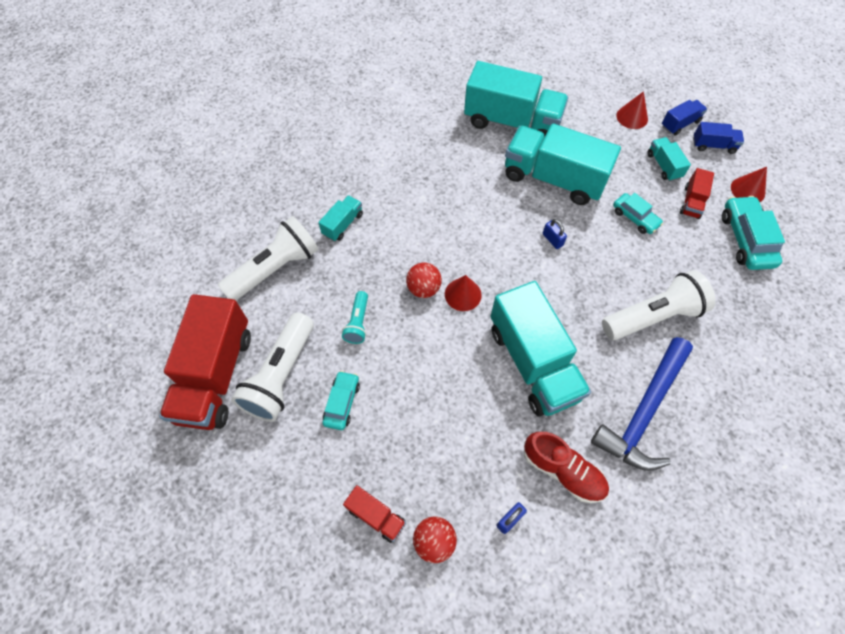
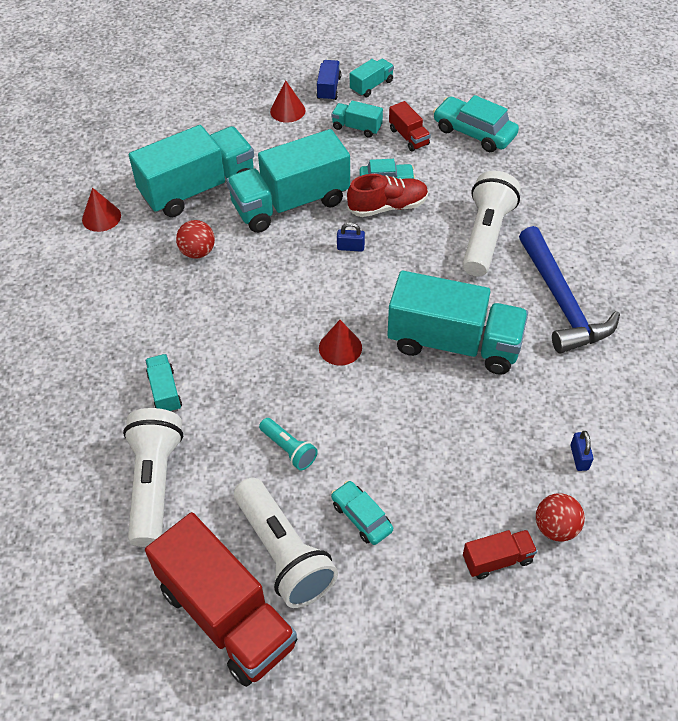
camera: 50 degrees left, 10 degrees down
(423, 288) = (304, 373): red ball -> red ball (198, 252)
(563, 471) = (567, 391): red shoe -> red shoe (387, 207)
(713, 145) = (371, 86): blue truck -> turquoise truck
(747, 190) = (433, 98): red cone -> red cone (101, 217)

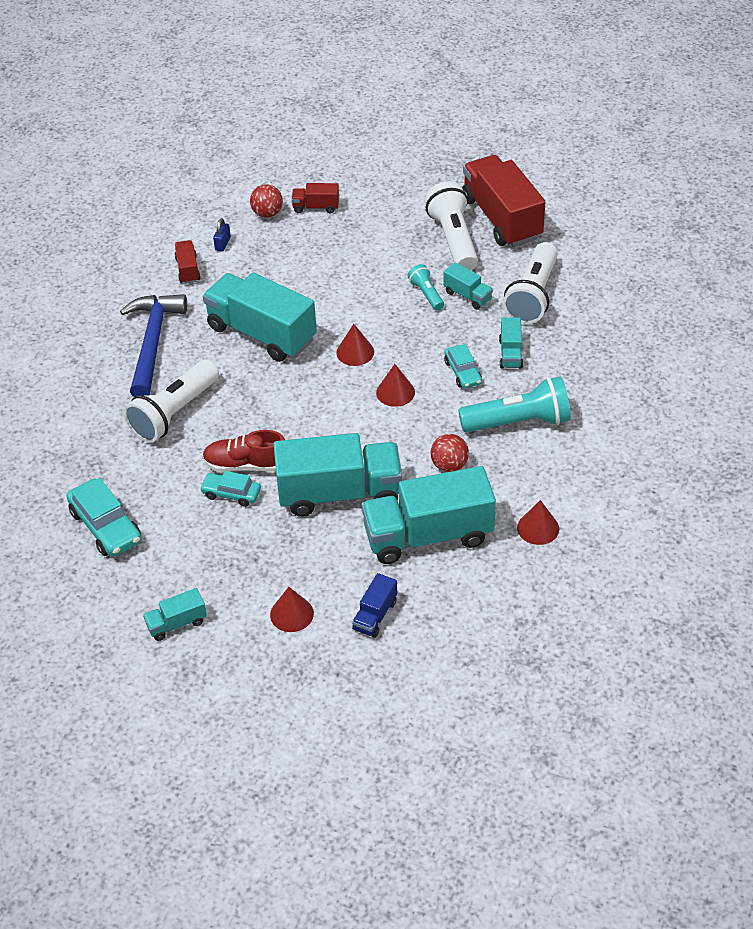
camera: 160 degrees left, 5 degrees down
(139, 312) = (518, 422): none -> turquoise flashlight
(277, 312) = (395, 392): none -> red cone
(329, 88) = (228, 634): blue truck -> blue truck (375, 615)
(350, 247) = (303, 433): blue padlock -> none
(357, 127) = (226, 568): turquoise truck -> turquoise truck (467, 296)
(361, 517) = (392, 246): turquoise car -> turquoise car (462, 372)
(408, 137) = (177, 540): red truck -> red truck (188, 270)

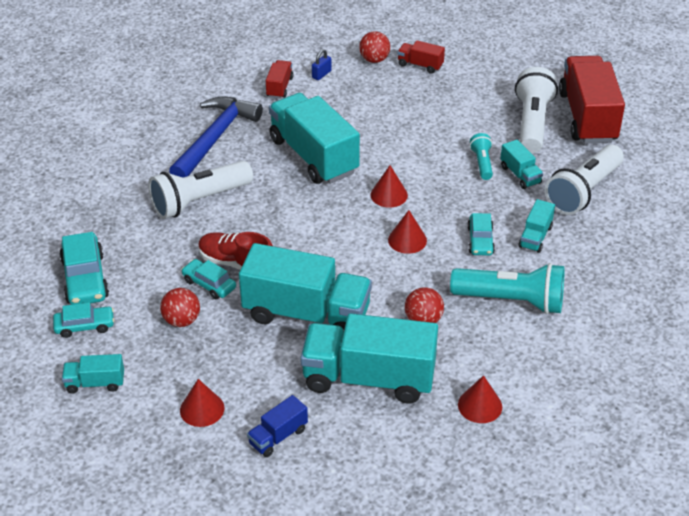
camera: 20 degrees right, 5 degrees down
(133, 573) = (85, 326): none -> turquoise car
(225, 537) = (182, 320): none -> red ball

